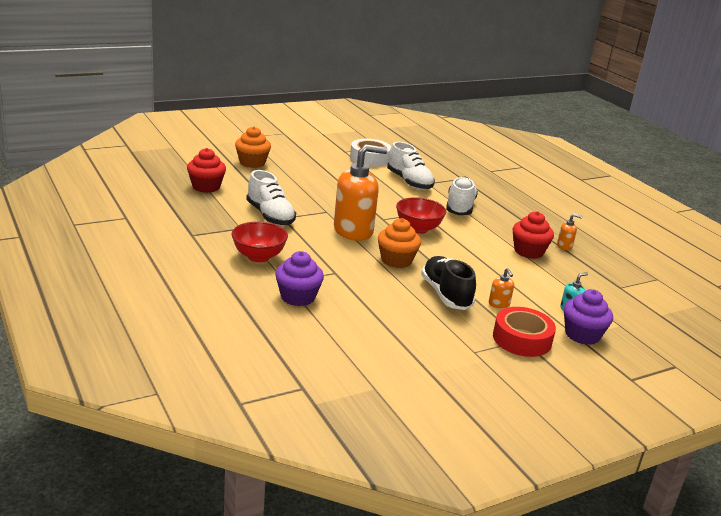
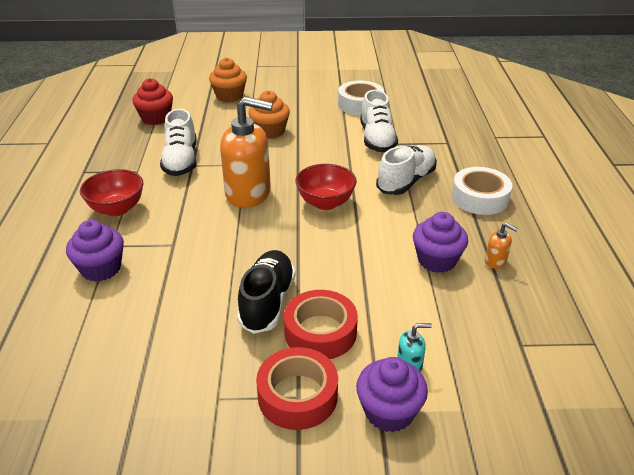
camera: 30 degrees right, 10 degrees up
(396, 260) = (257, 241): orange cupcake -> orange cupcake (270, 131)
(499, 304) = (320, 332): orange soap dispenser -> red tape
(519, 211) = (480, 198): none -> white tape
(528, 251) = (437, 260): red cupcake -> purple cupcake

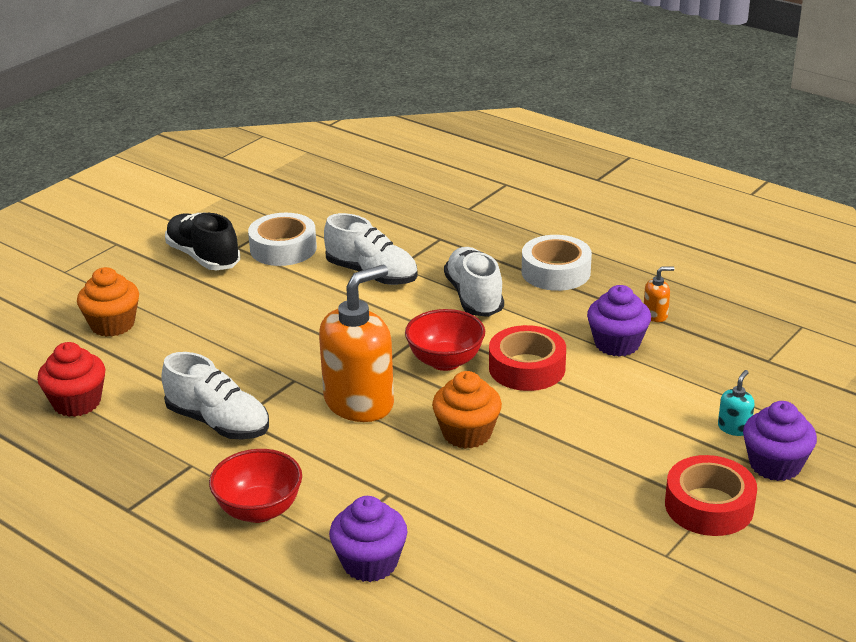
camera: 50 degrees left, 5 degrees down
(267, 302) = (563, 469): black shoe -> black shoe (203, 257)
(270, 131) = (248, 333): orange cupcake -> orange cupcake (467, 433)
(320, 332) = (641, 456): red tape -> red tape (527, 368)

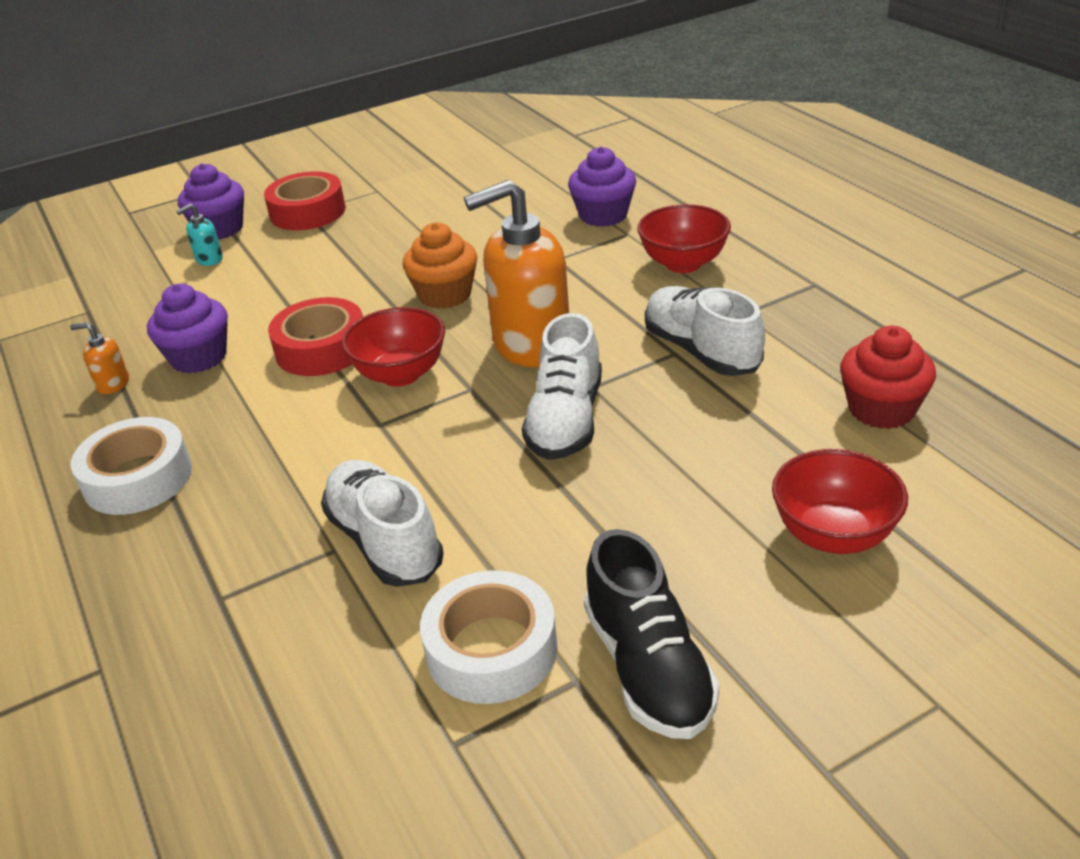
camera: 155 degrees left, 5 degrees up
(112, 324) = (833, 535): orange cupcake -> red bowl
(474, 297) = (282, 461): white shoe -> white shoe (566, 420)

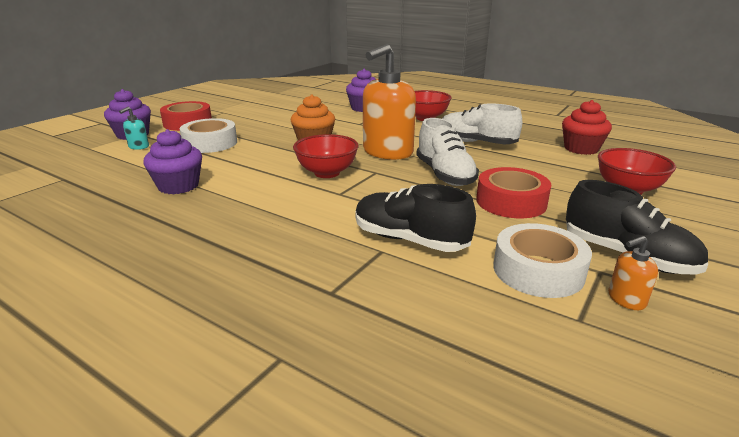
camera: 30 degrees left, 10 degrees down
(113, 384) = (122, 207): orange soap dispenser -> orange soap dispenser (626, 299)
(138, 478) = (194, 247): white tape -> white tape (210, 143)
(321, 349) = (263, 170): red tape -> red tape (511, 202)
(385, 541) = (410, 240): white shoe -> black shoe

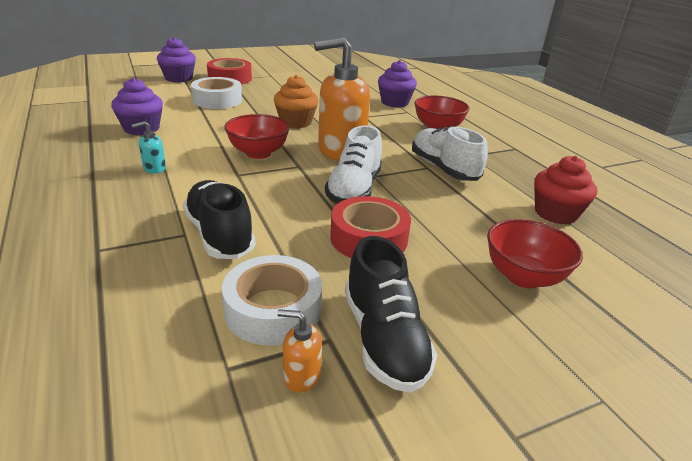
camera: 30 degrees right, 5 degrees up
(138, 147) = (167, 89): turquoise soap dispenser -> turquoise soap dispenser (154, 168)

